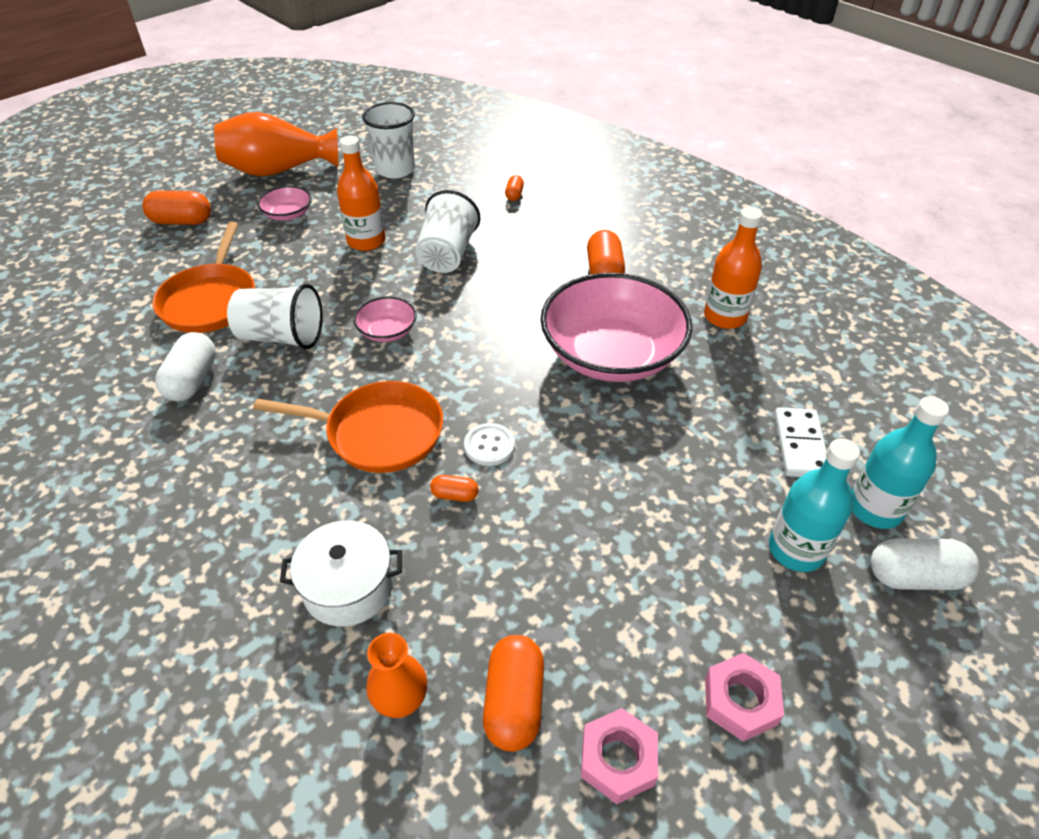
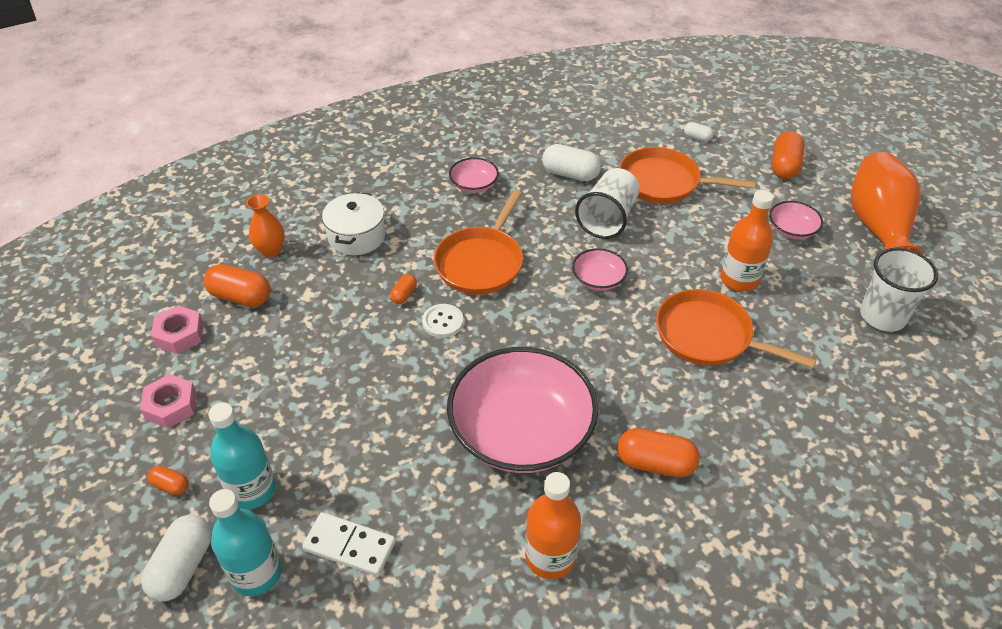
camera: 105 degrees right, 0 degrees up
(120, 282) = (697, 137): none -> white capsule
(217, 474) = (474, 185): none -> pink bowl
(447, 254) = (708, 336): white cup -> orange pan
(514, 195) = (824, 415): orange capsule -> orange capsule (171, 485)

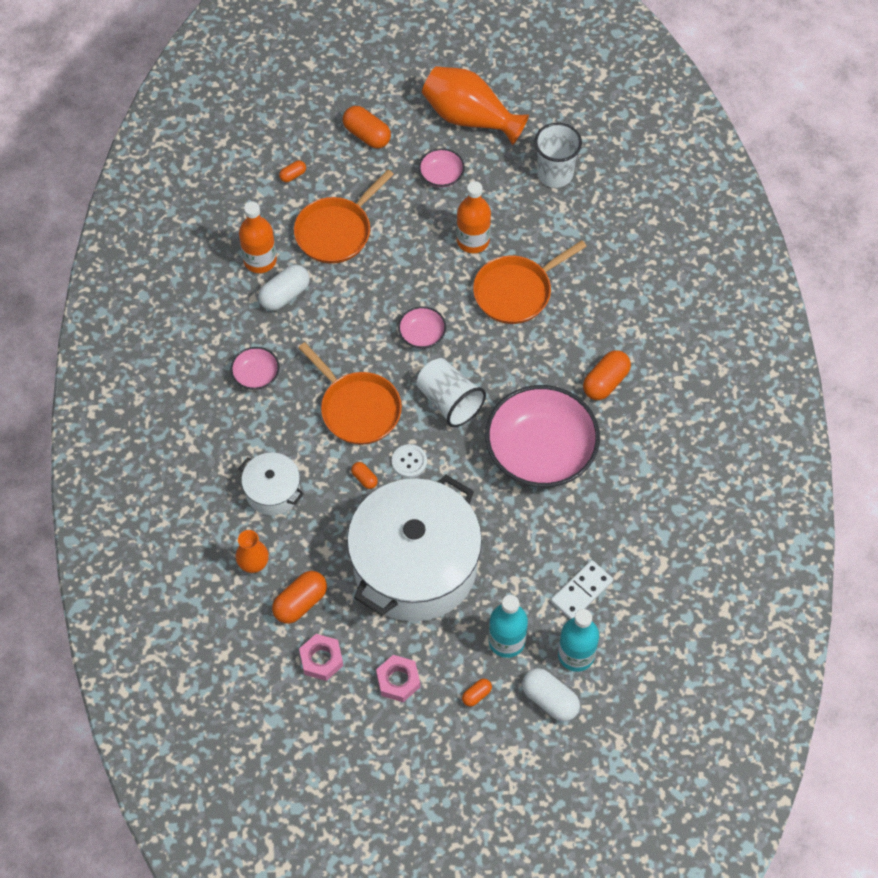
camera: 65 degrees left, 15 degrees up
(319, 370) = (415, 565): none -> white pot
(550, 557) = (644, 476): orange bottle -> orange bottle (260, 260)
(607, 218) = (357, 294): white cup -> white cup (449, 401)
(697, 137) = (293, 175): white capsule -> orange capsule

